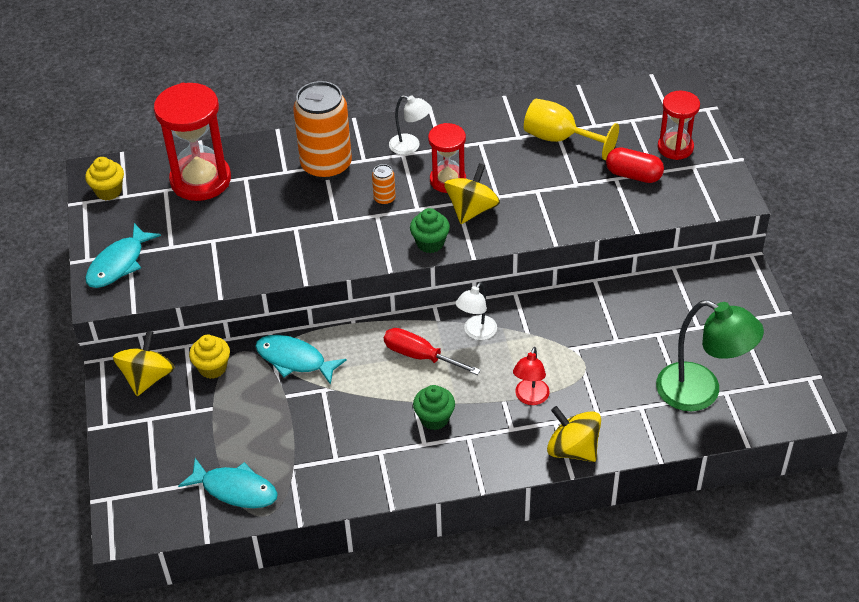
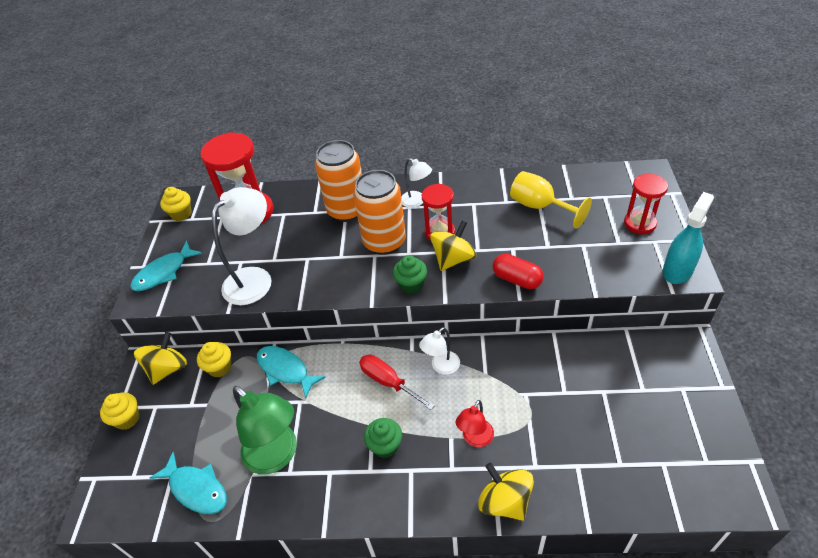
camera: 15 degrees right, 0 degrees up
(121, 436) = (127, 419): none -> yellow cupcake
(238, 257) = (255, 278): none -> white lamp
(384, 199) = (384, 242): orange can -> orange can, size x2.40
(633, 175) = (599, 244): red capsule -> red capsule (517, 279)
(701, 392) = (638, 460): green lamp -> green lamp (277, 456)
(720, 195) = (677, 270): none -> turquoise spray bottle

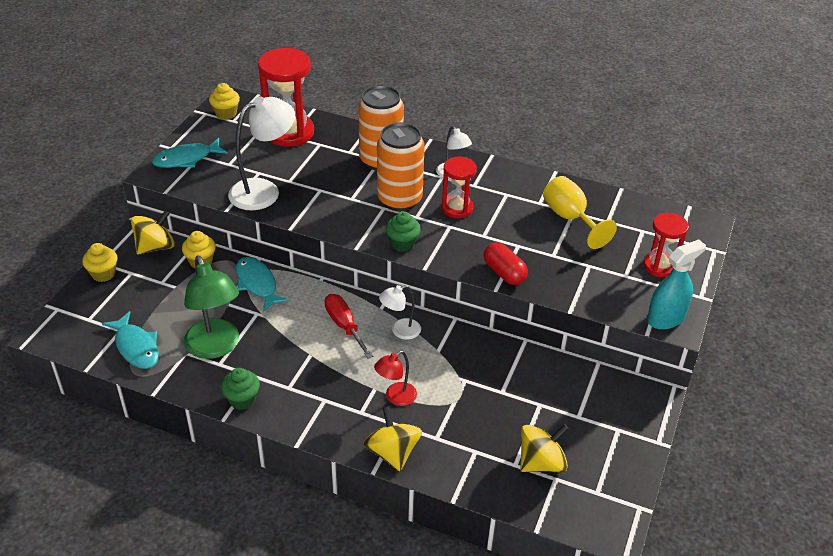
camera: 15 degrees right, 5 degrees down
(385, 446) = (313, 374): green cupcake -> green cupcake (242, 400)
(453, 259) = (455, 236): yellow spinning top -> yellow spinning top (541, 462)

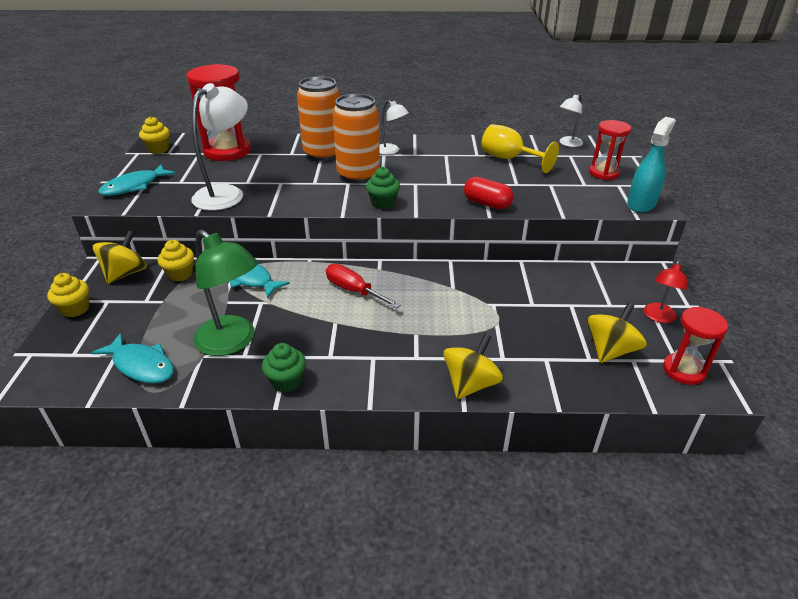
camera: 20 degrees left, 5 degrees down
(392, 452) = (471, 384): yellow spinning top -> yellow spinning top turned 75 degrees clockwise
(396, 397) = (441, 335): red lamp -> red lamp (658, 317)
(400, 331) = (408, 281): white lamp -> white lamp (568, 144)
(457, 208) = (412, 171): red hourglass -> red hourglass (683, 370)

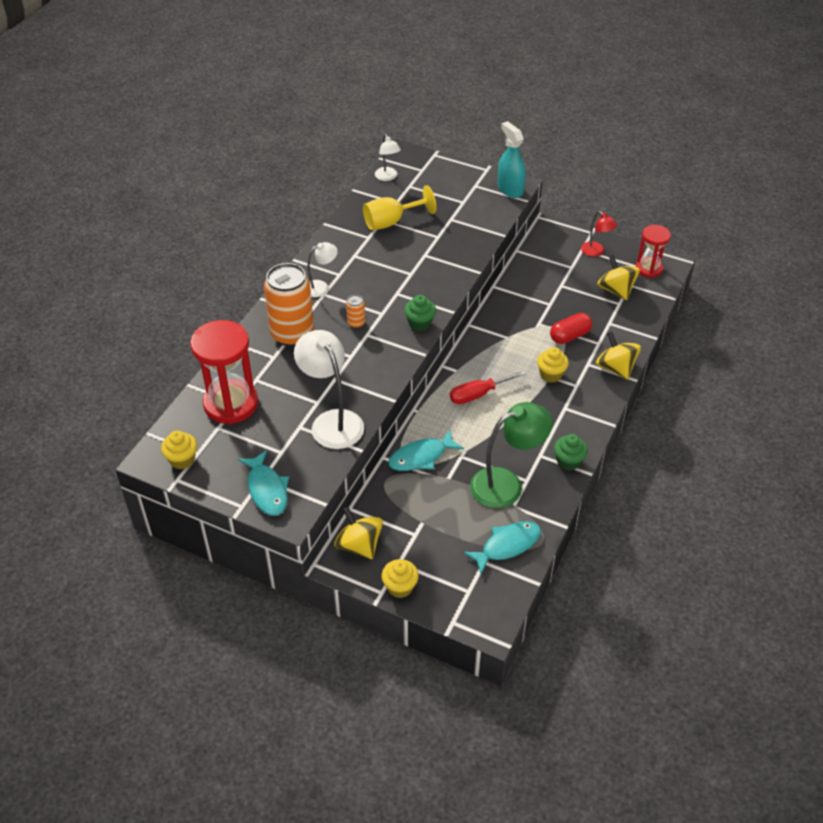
camera: 65 degrees left, 10 degrees up
(180, 274) = (385, 504): yellow cupcake -> yellow cupcake (551, 375)
(358, 175) = (356, 323): orange can -> orange can, size x0.42
(487, 204) = (459, 265): red capsule -> red capsule (569, 336)
(604, 173) = (452, 183): red hourglass -> none

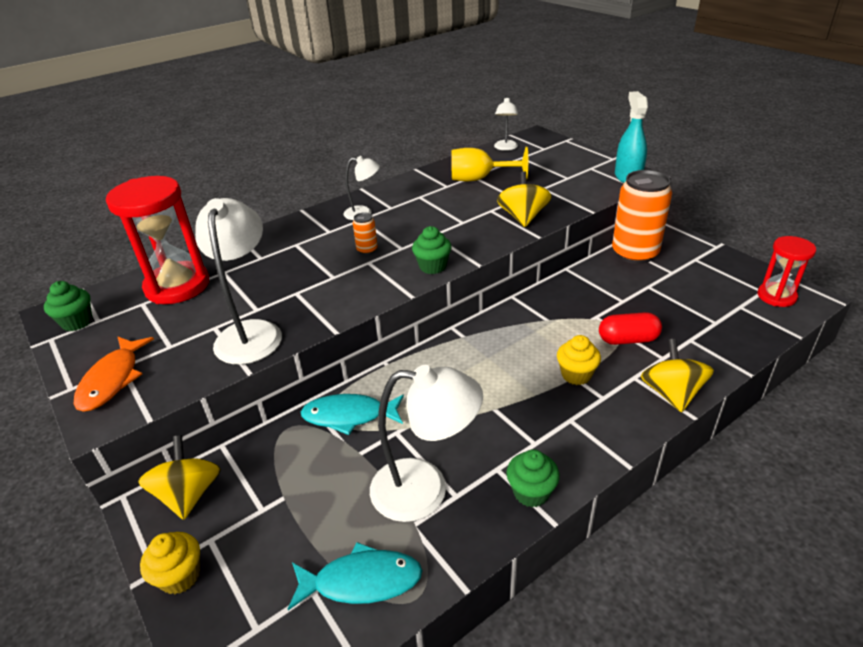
camera: 30 degrees right, 10 degrees down
(182, 460) = (77, 322): yellow cupcake -> green cupcake
(267, 489) = (112, 380): turquoise fish -> orange fish
(292, 334) = (297, 243): orange can -> orange can (634, 254)
(478, 394) = (469, 369): red screwdriver -> none
(506, 484) = (425, 490): green lamp -> white lamp
(596, 252) = (712, 265): red lamp -> none
(616, 290) = (718, 308): yellow spinning top -> yellow spinning top (523, 217)

